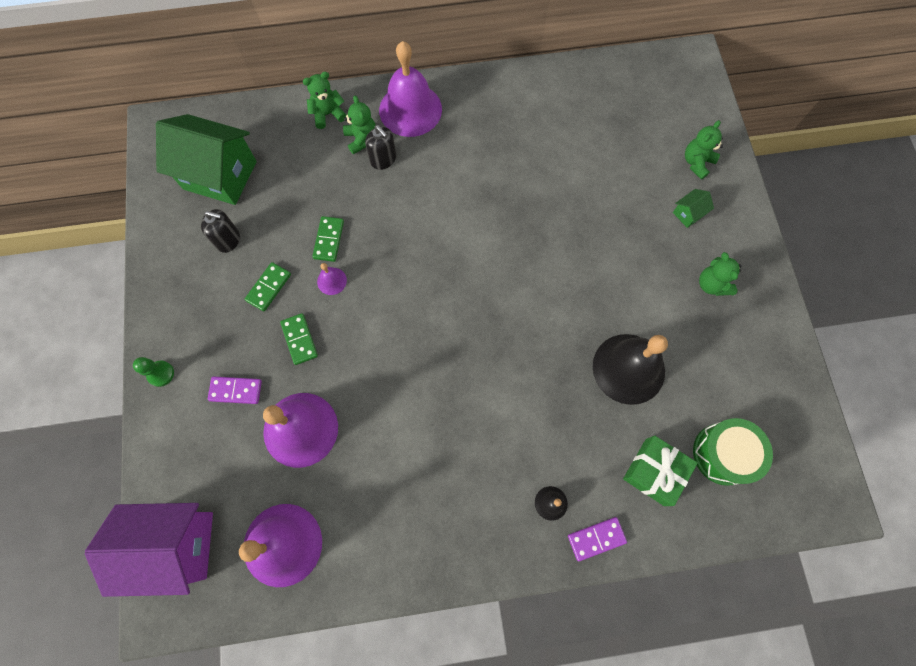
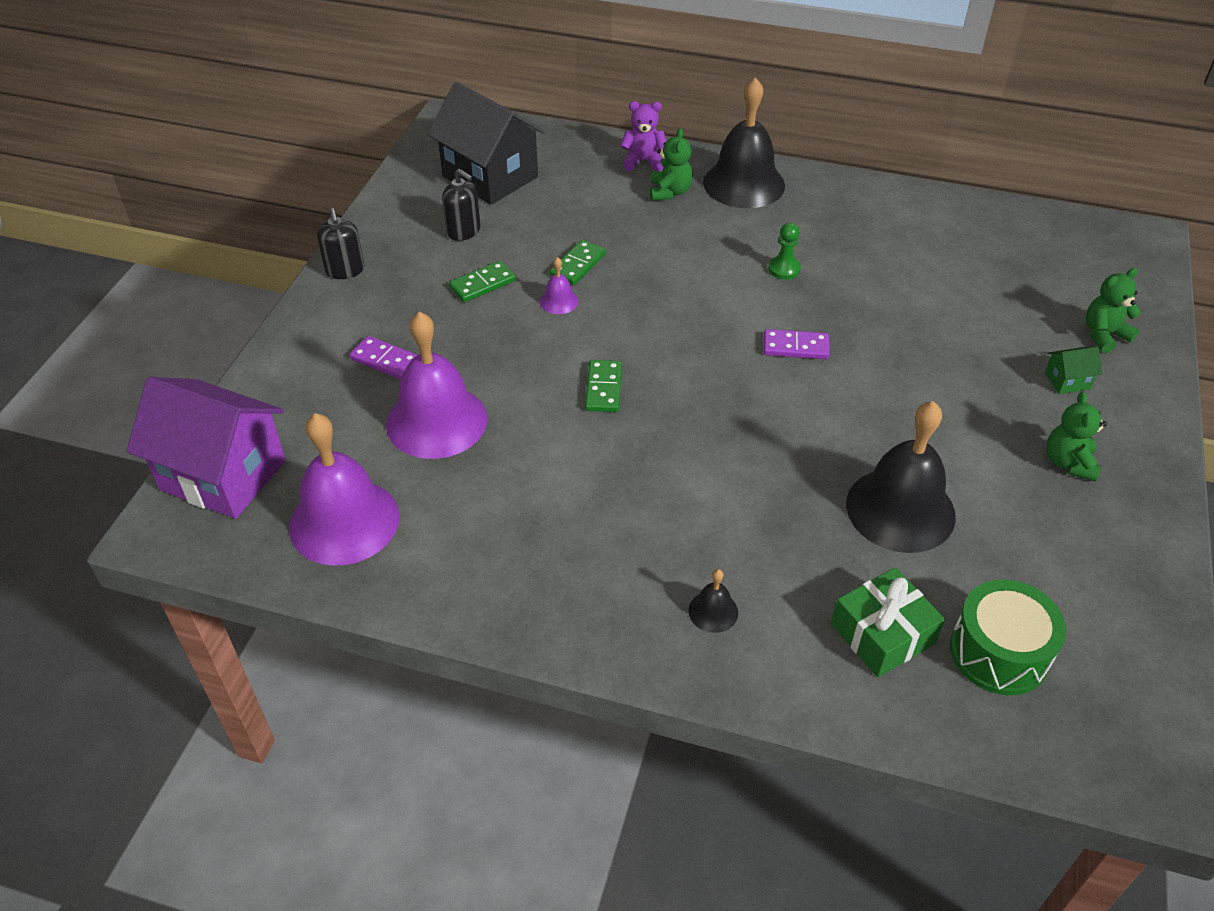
camera: 25 degrees right, 25 degrees down
(161, 374) = (314, 318): green pawn -> green pawn (784, 269)
(220, 175) = (490, 176): green house -> black house
(299, 339) = (488, 340): green domino -> green domino (604, 388)
(328, 114) = (643, 161): green teddy bear -> purple teddy bear
(383, 159) = (685, 216): black soap dispenser -> black soap dispenser (345, 270)
(410, 109) = (744, 183): purple bell -> black bell
(596, 538) = (757, 675): purple domino -> purple domino (795, 347)

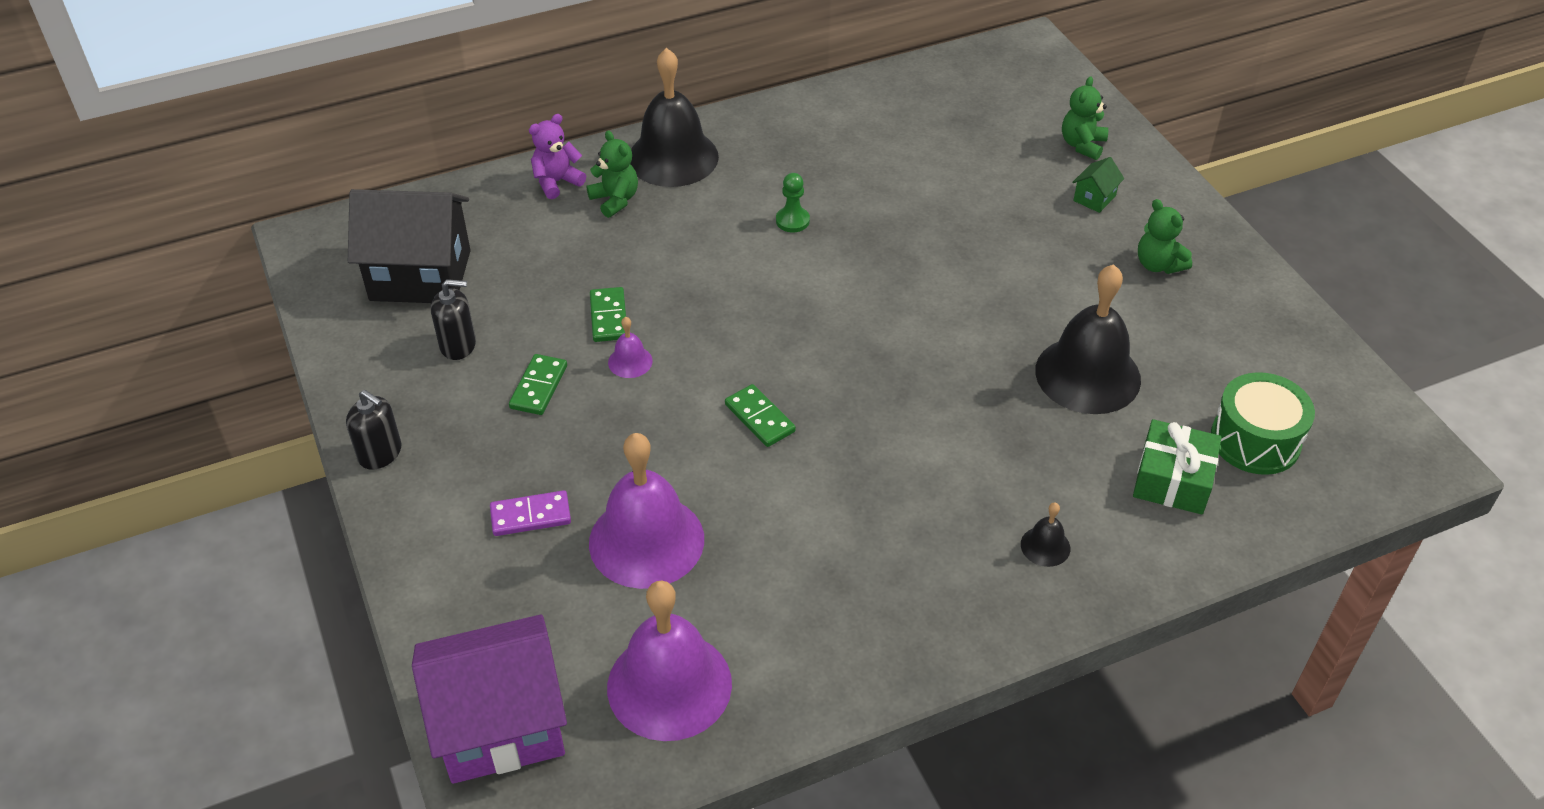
camera: 40 degrees left, 0 degrees up
(795, 347) = (874, 286): purple domino -> none

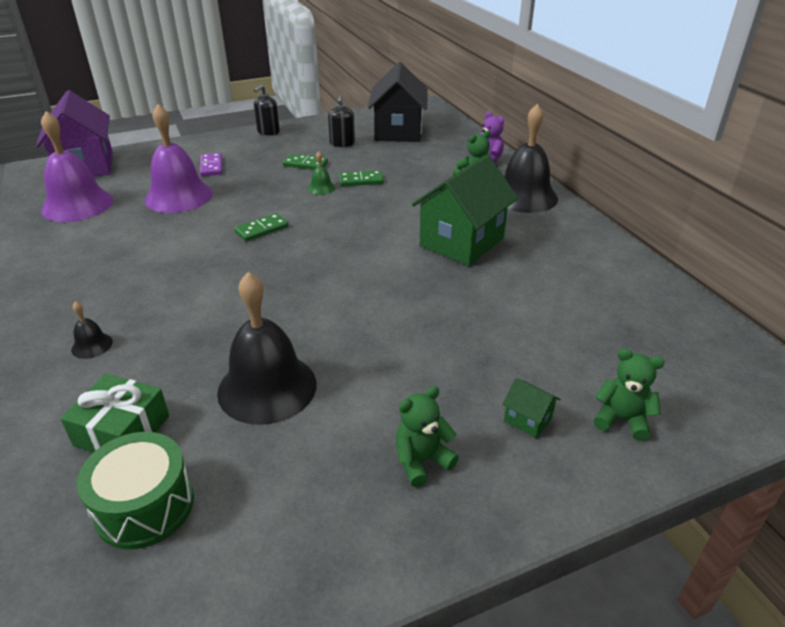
camera: 90 degrees right, 10 degrees down
(630, 361) = (321, 188): purple bell -> green bell
(792, 221) = (462, 242): green pawn -> green house

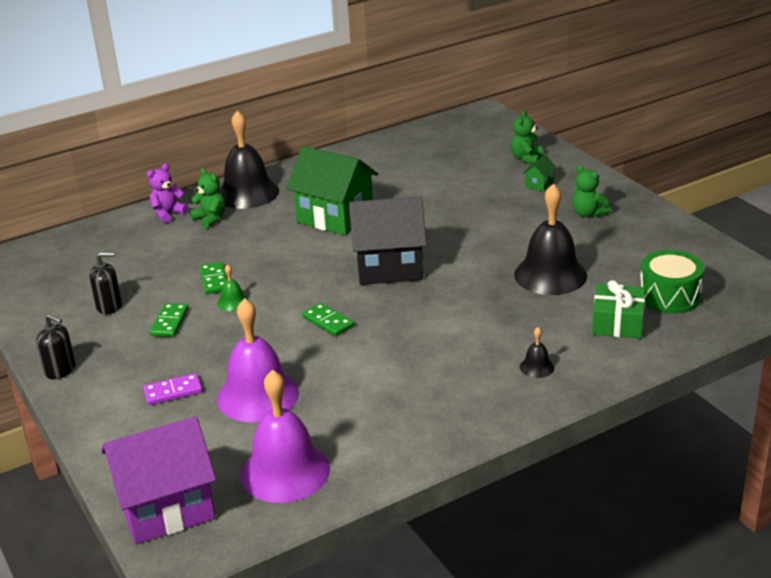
camera: 95 degrees left, 5 degrees down
(398, 131) = (77, 272): black house -> black house (389, 267)

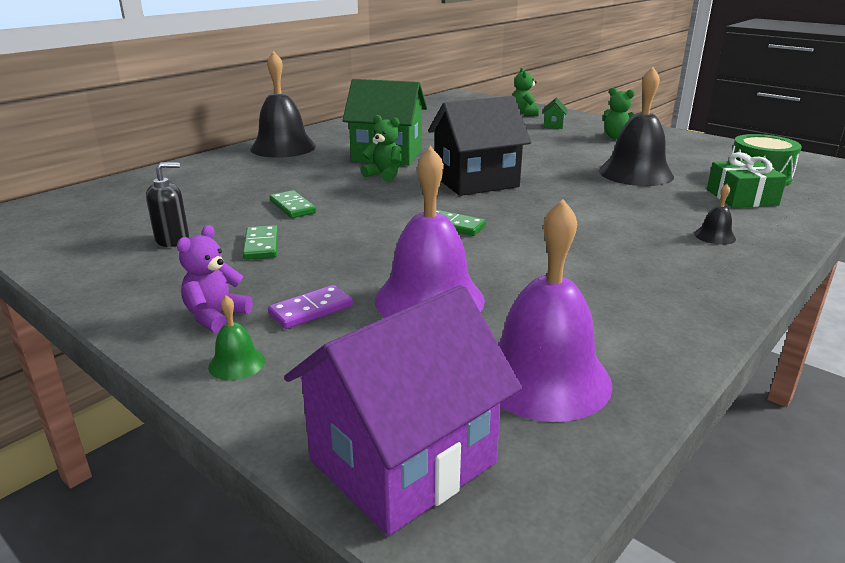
camera: 20 degrees left, 5 degrees down
(60, 370) = (130, 308): black soap dispenser -> none
(168, 214) = (205, 166): purple teddy bear -> purple teddy bear (216, 316)
(210, 219) = (255, 166): green teddy bear -> green teddy bear (384, 175)
(232, 302) = (328, 221): green bell -> green bell (236, 363)

